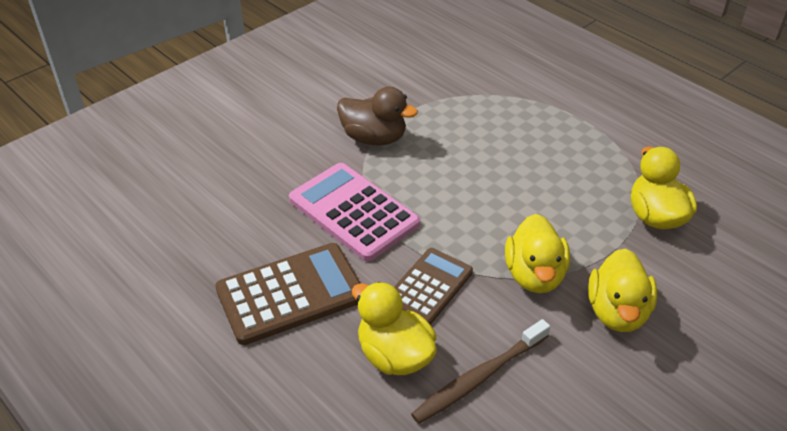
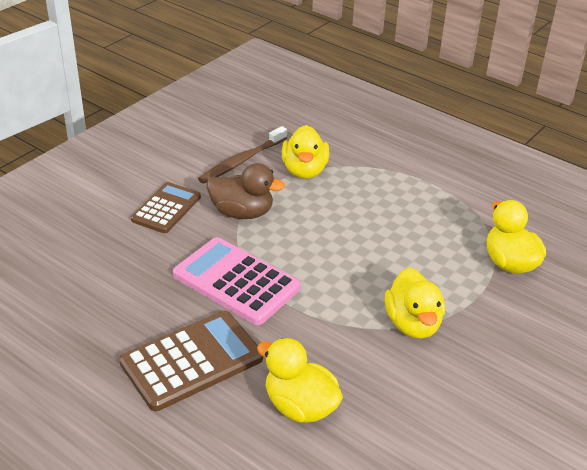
camera: 10 degrees left, 5 degrees down
(429, 287) = (320, 343): brown calculator -> brown calculator (166, 208)
(478, 378) = (380, 418): brown toothbrush -> brown toothbrush (241, 161)
(617, 312) = (491, 349): yellow duck -> yellow duck (304, 171)

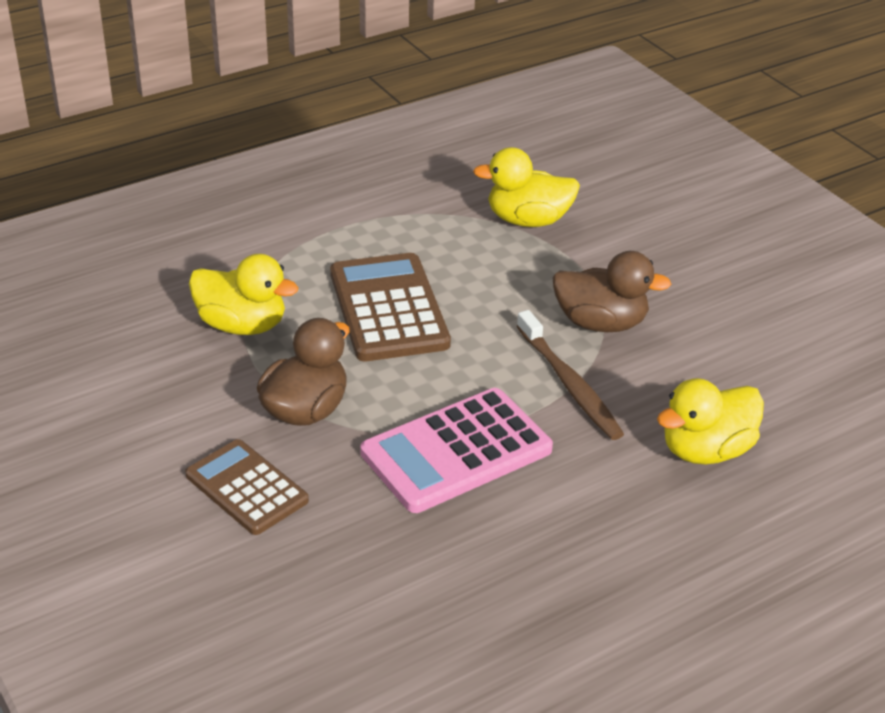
camera: 70 degrees left, 0 degrees up
(192, 361) = (597, 529): brown calculator -> brown calculator (389, 308)
(241, 161) = (174, 380): brown toothbrush -> brown toothbrush (569, 384)
(413, 324) = (600, 323): yellow duck -> brown duck

